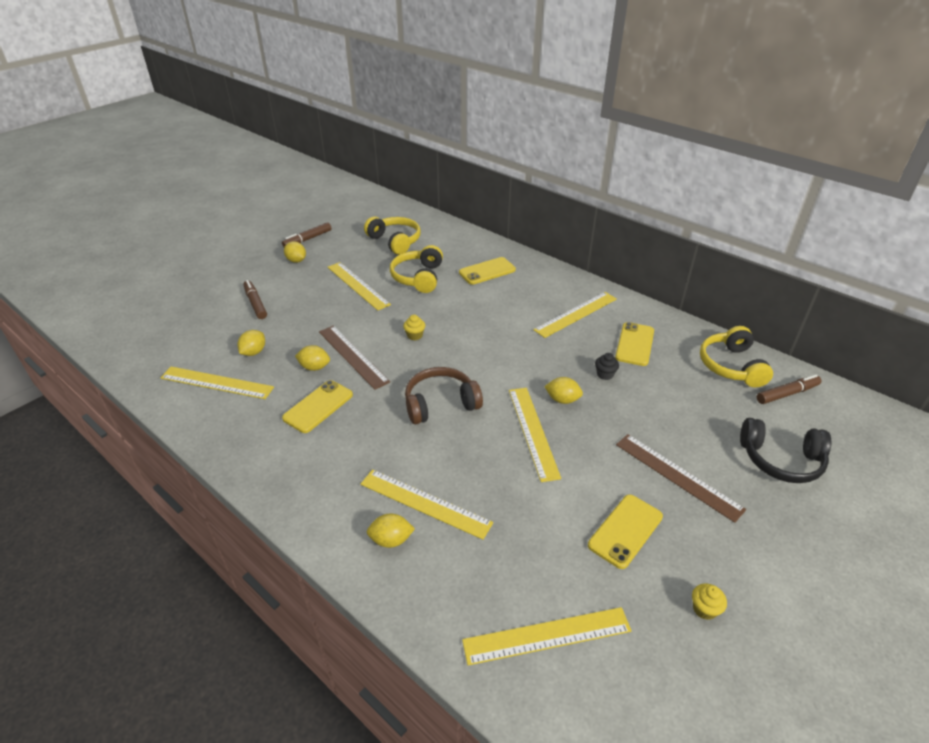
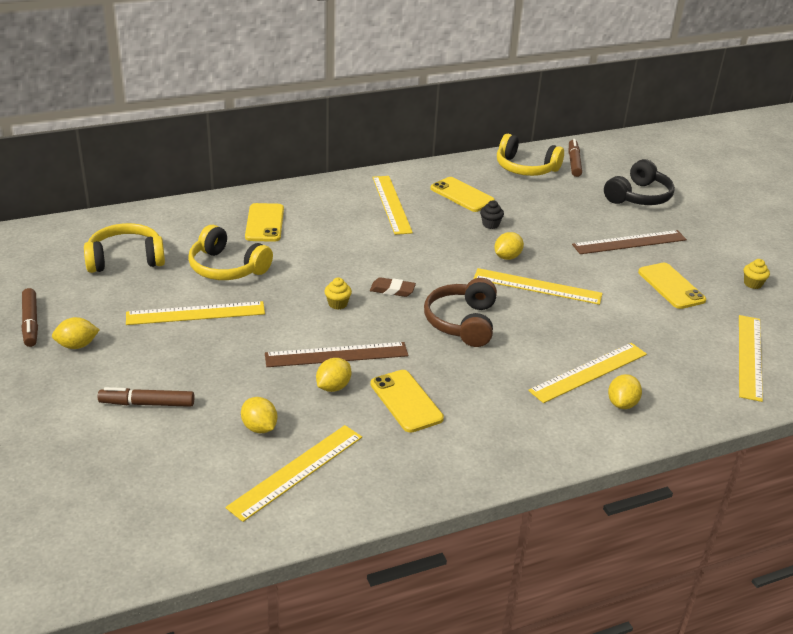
camera: 65 degrees left, 5 degrees down
(454, 354) = (392, 290): none -> brown eraser

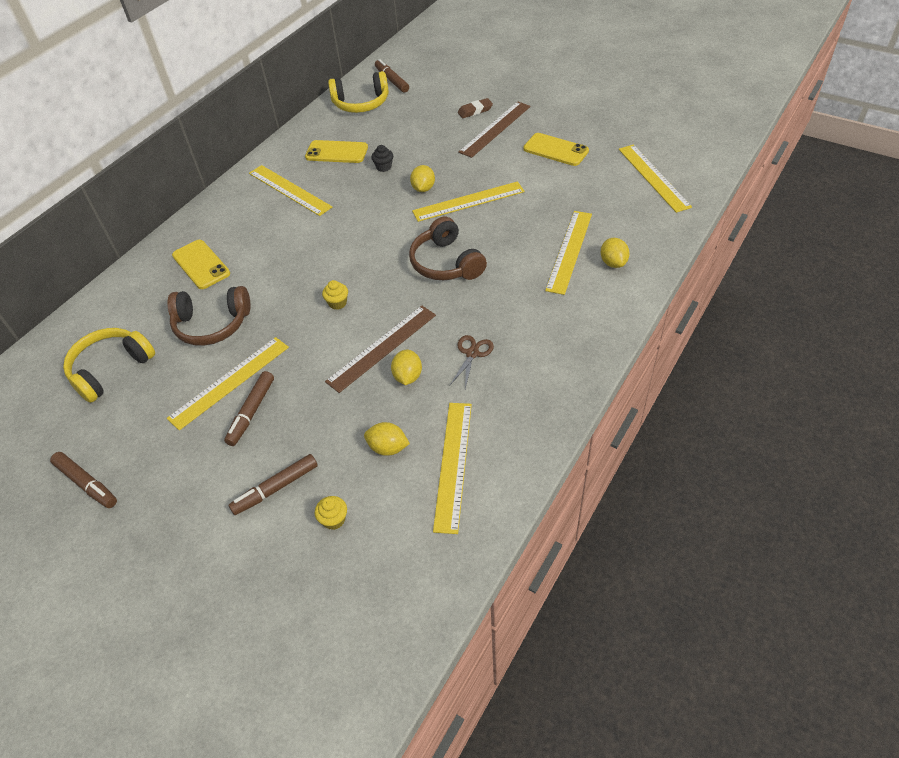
camera: 30 degrees left, 15 degrees up
(77, 345) = (155, 477): yellow lemon -> none
(188, 342) = (251, 412): none -> brown marker
(227, 268) = (212, 324): yellow headphones -> brown headphones
(392, 290) = (367, 266): brown eraser -> brown eraser (475, 111)
(406, 401) = (472, 353): yellow phone -> brown scissors
(638, 196) = (465, 87): black headphones -> none
(752, 284) = (603, 119): yellow cupcake -> yellow cupcake (334, 520)

